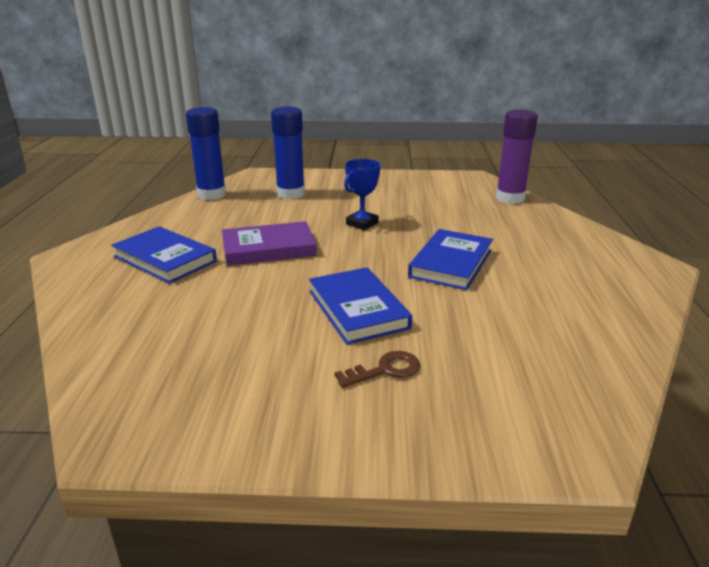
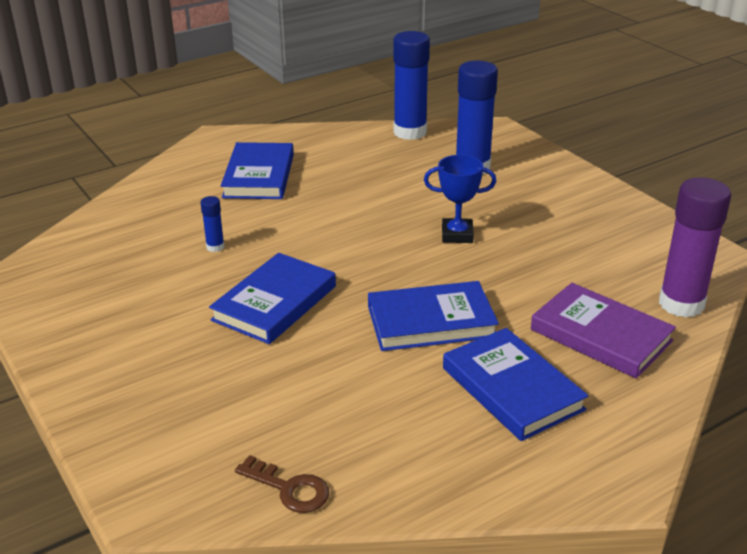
camera: 55 degrees right, 5 degrees up
(239, 309) = (215, 247): none -> blue glue stick
(268, 248) = (336, 211): purple book -> purple book (600, 335)
(385, 370) = (190, 355): brown key -> brown key (289, 489)
(548, 264) = (512, 389): none -> blue book

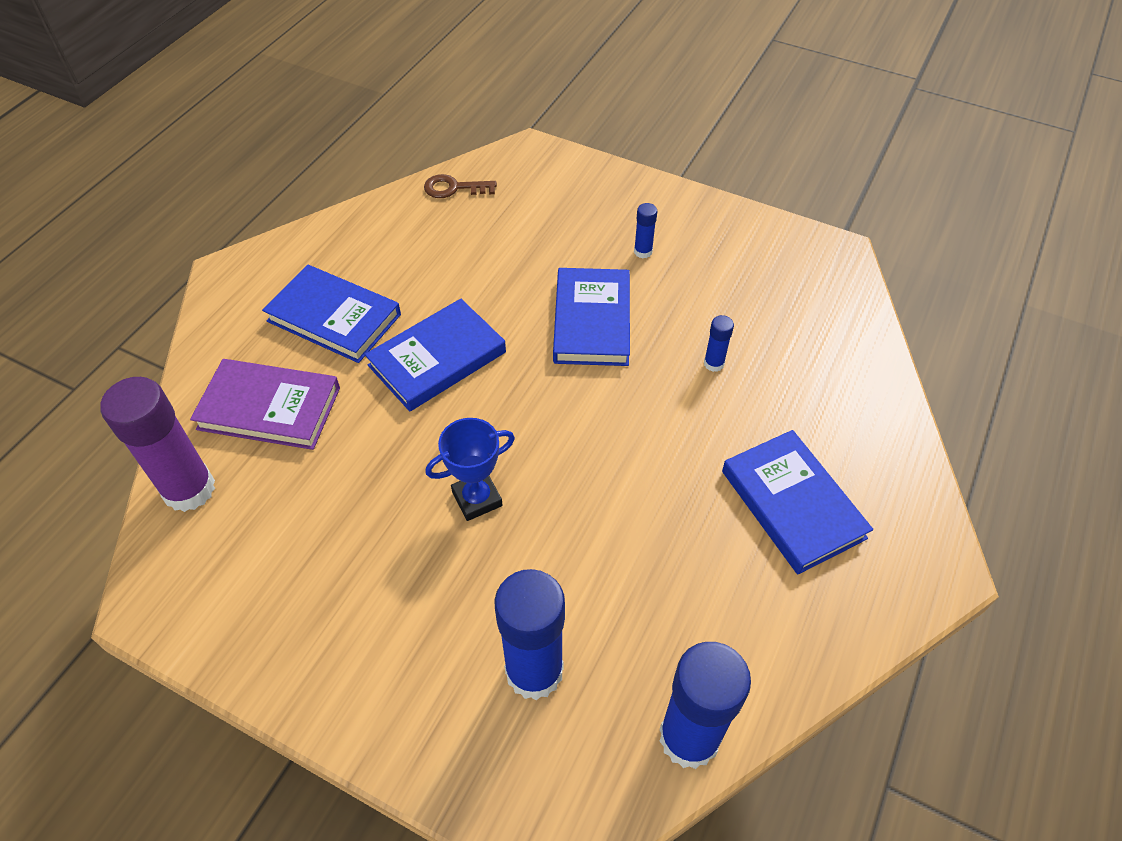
camera: 150 degrees right, 20 degrees up
(167, 339) = (643, 252): none -> blue glue stick

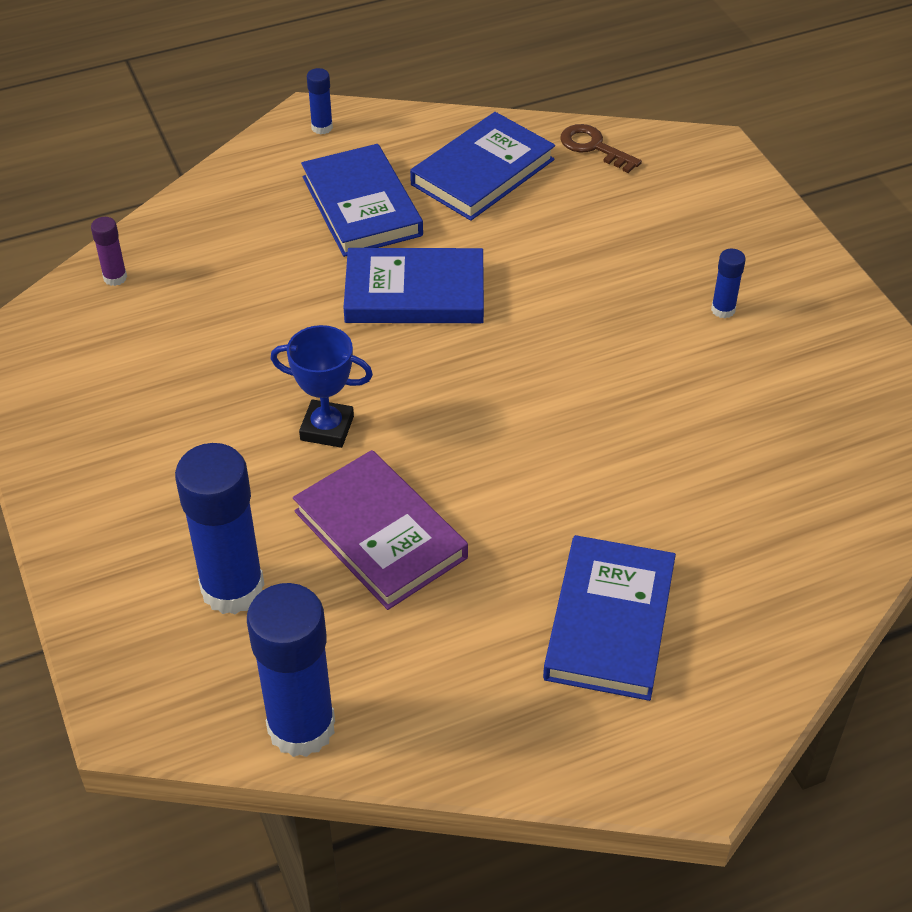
camera: 40 degrees right, 5 degrees down
(189, 489) = (115, 277): purple glue stick -> purple glue stick, size x0.45
(269, 408) = (235, 251): purple book -> purple book (380, 534)
(591, 321) = (596, 344): blue book -> blue book (482, 172)
(713, 363) = (676, 454): blue glue stick -> blue glue stick (322, 127)

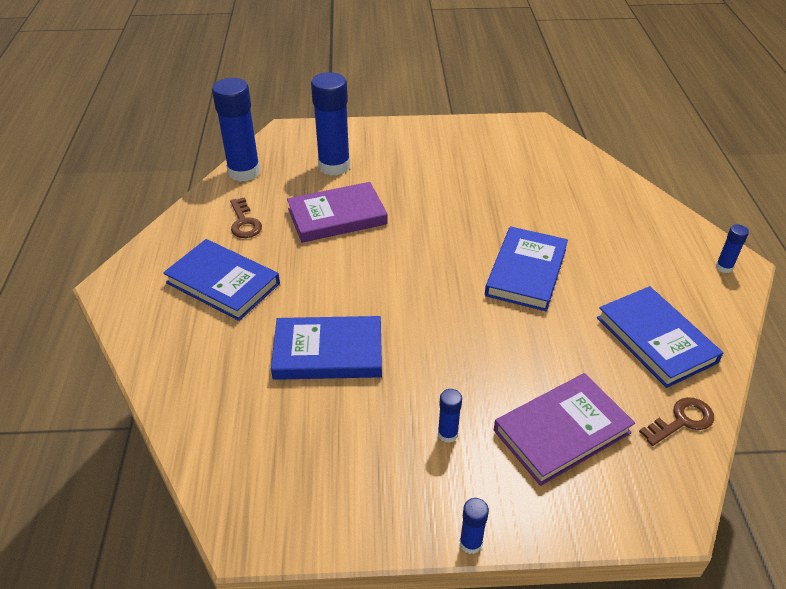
camera: 110 degrees right, 5 degrees down
(115, 277) = (578, 161): purple glue stick -> none
(327, 428) = (423, 213): blue trophy -> none
(362, 206) = (625, 268): blue book -> blue book (328, 352)
(452, 659) = (244, 222): none -> brown key
(662, 226) = (561, 431): none -> purple book
(836, 267) = (471, 543): none -> blue glue stick

